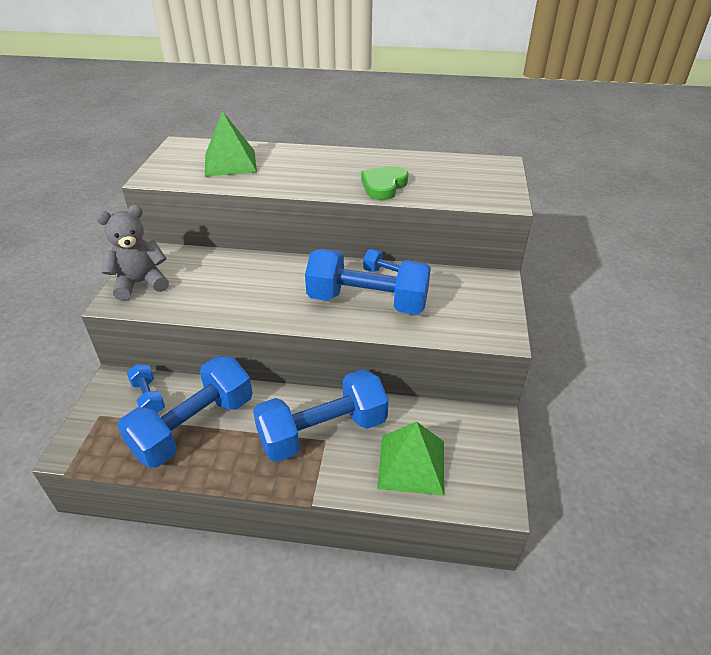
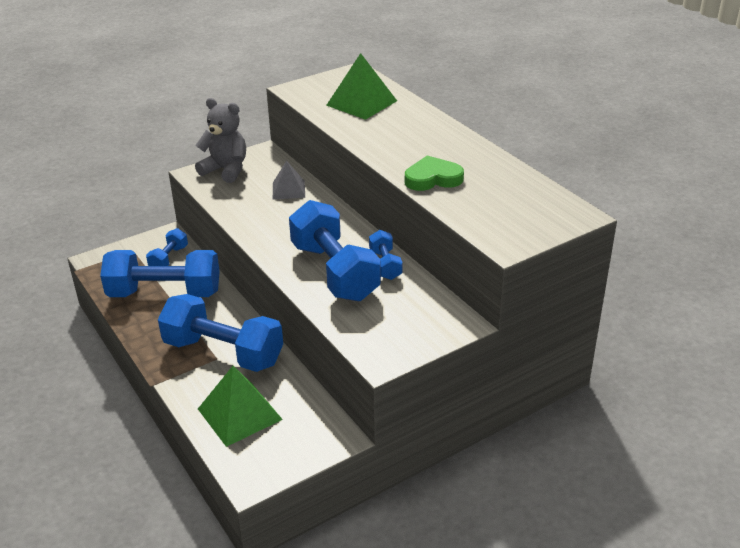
camera: 50 degrees right, 5 degrees down
(225, 268) = (288, 190): none -> grey pyramid

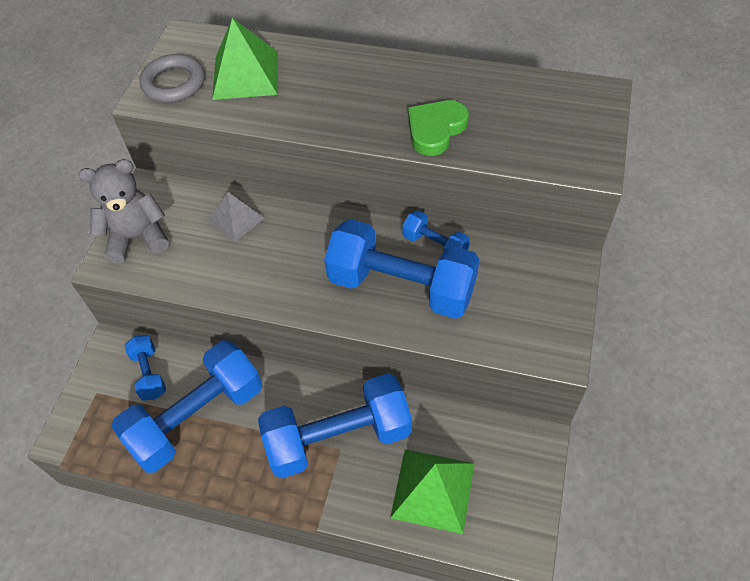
camera: 40 degrees left, 20 degrees up
(317, 89) = (174, 83): none -> grey ring

